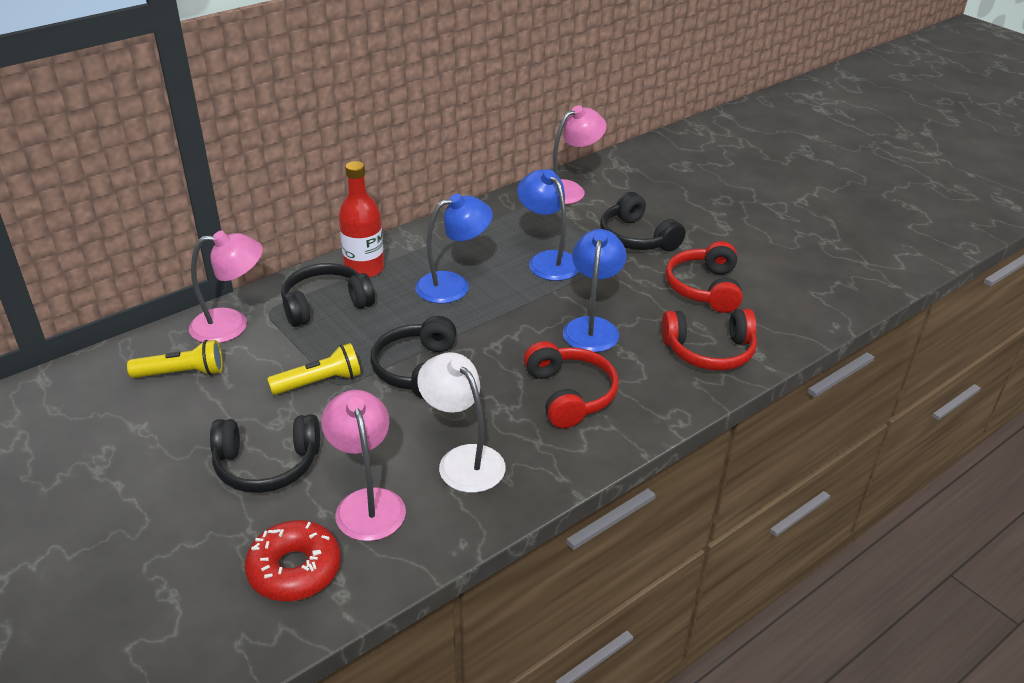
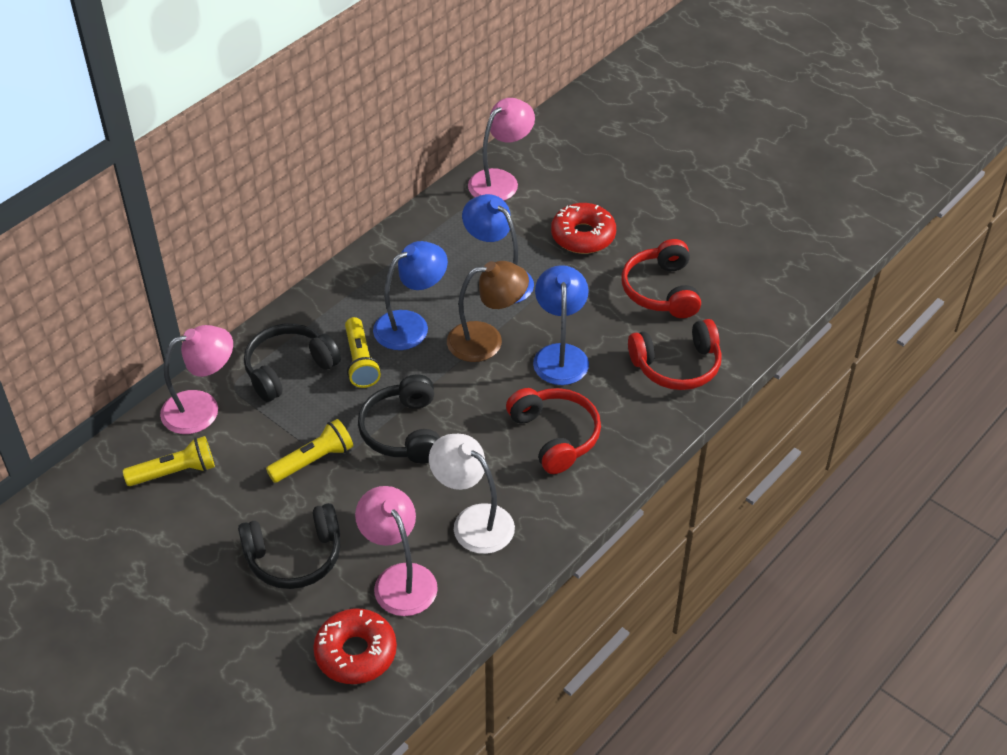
camera: 10 degrees left, 10 degrees up
(364, 269) = (314, 318): red bottle -> none
(395, 307) = (360, 361): none -> yellow flashlight
(522, 306) = (486, 340): none -> brown lamp
(636, 238) = (583, 236): black headphones -> red donut

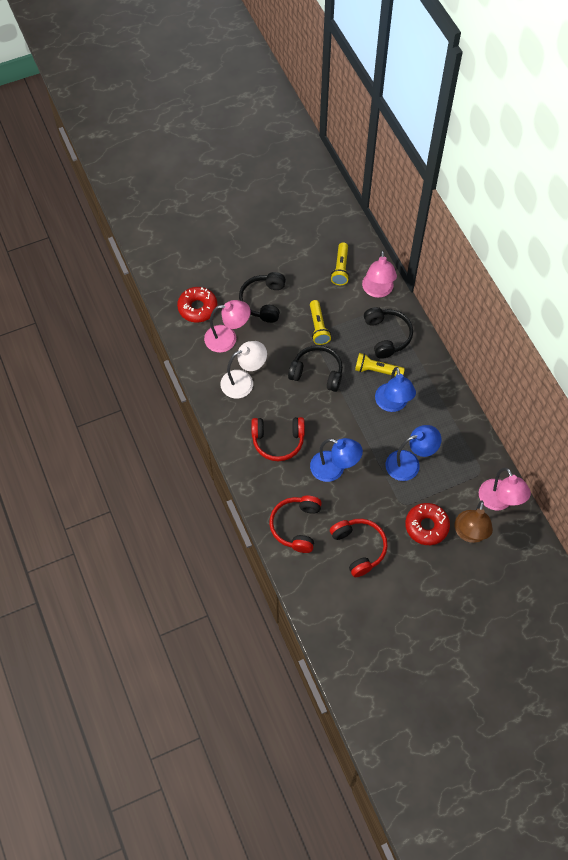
camera: 115 degrees right, 15 degrees up
(486, 340) = (363, 437): brown lamp -> brown lamp (470, 533)
(661, 290) = (359, 548): red headphones -> red headphones turned 45 degrees clockwise

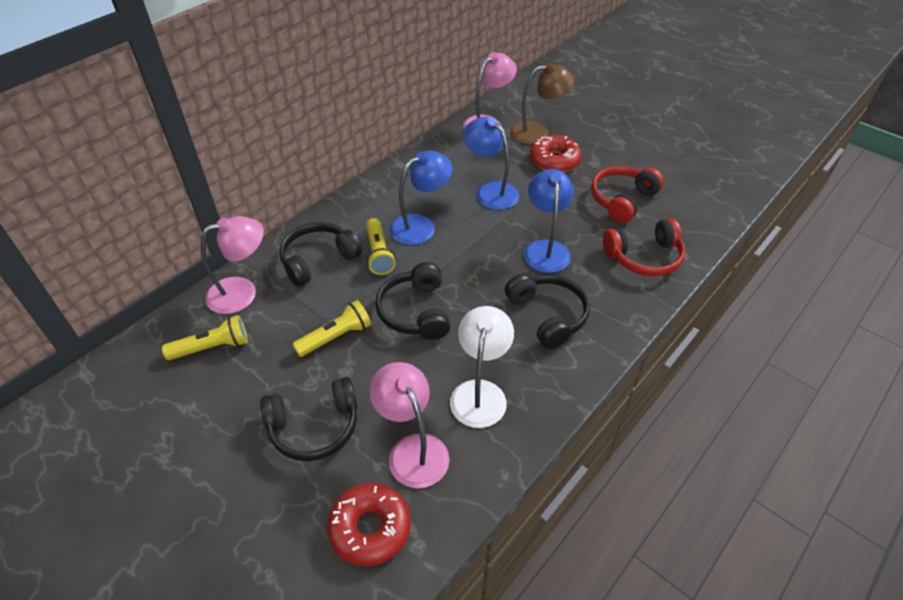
camera: 115 degrees left, 15 degrees down
(243, 381) = (480, 392): white lamp -> white lamp turned 60 degrees clockwise
(278, 441) = (548, 315): red headphones -> black headphones

